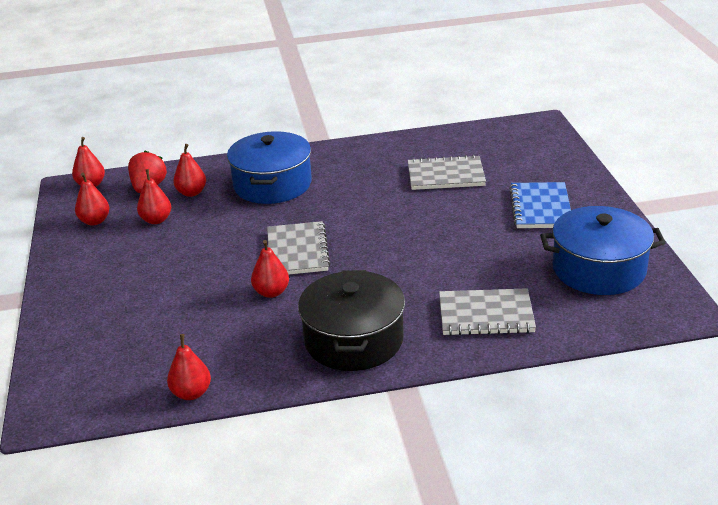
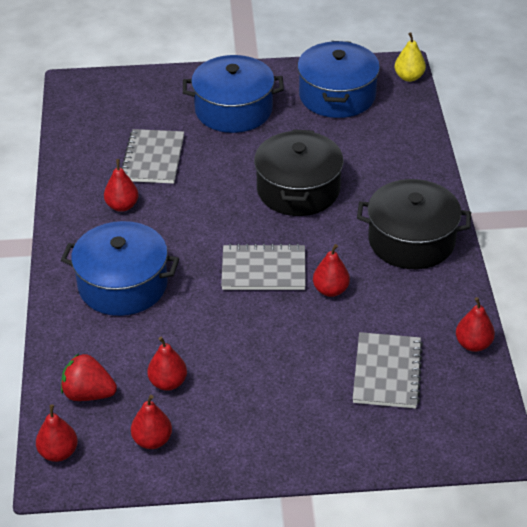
camera: 85 degrees left, 10 degrees up
(191, 193) = (116, 353): red pear -> red pear (122, 206)
(421, 259) = (298, 189): none -> black pot
(486, 314) = (388, 163): grey notebook -> grey notebook (387, 372)
(541, 208) = (233, 109): blue notebook -> blue pot
(665, 319) = (409, 77): none -> yellow pear

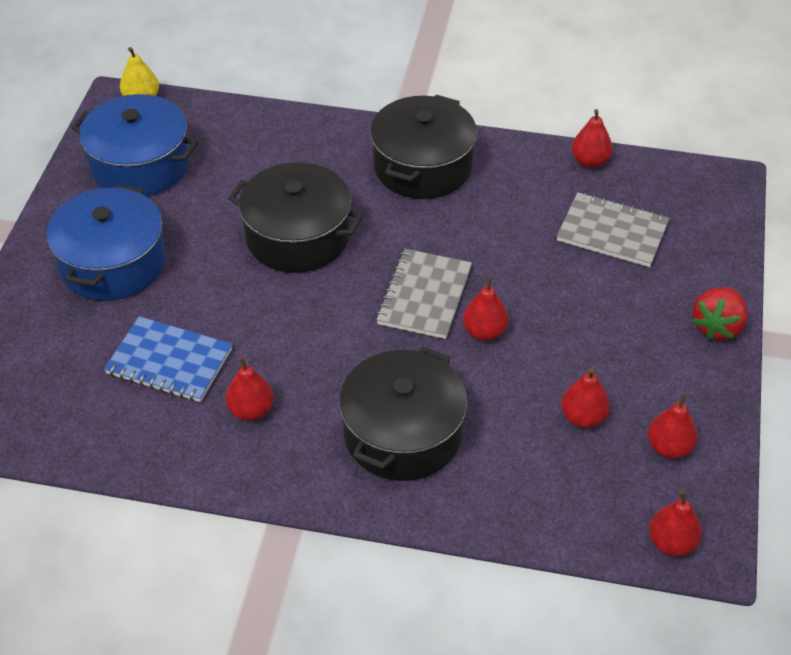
camera: 75 degrees left, 5 degrees up
(88, 394) = (582, 498): red strawberry -> red strawberry (717, 327)
(123, 285) = (403, 434): blue pot -> black pot
(153, 158) = (169, 362): grey notebook -> blue notebook
(330, 290) = (477, 247): red pear -> red pear (484, 332)

